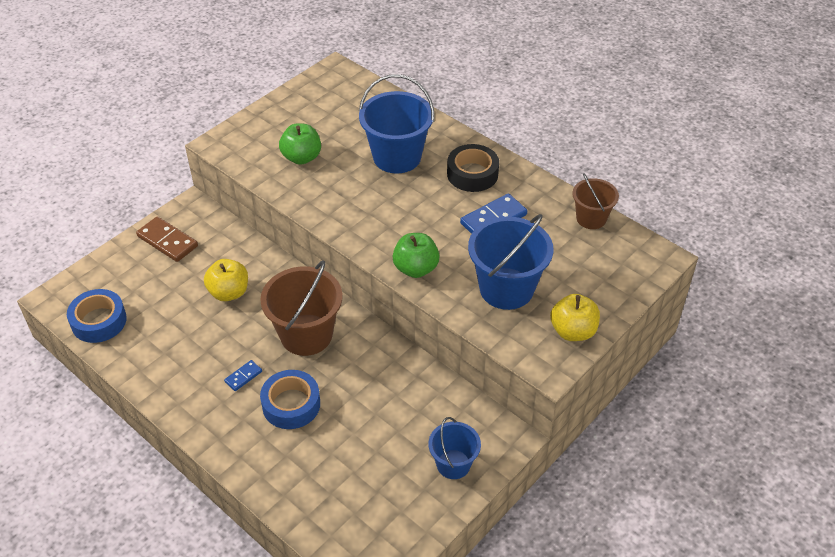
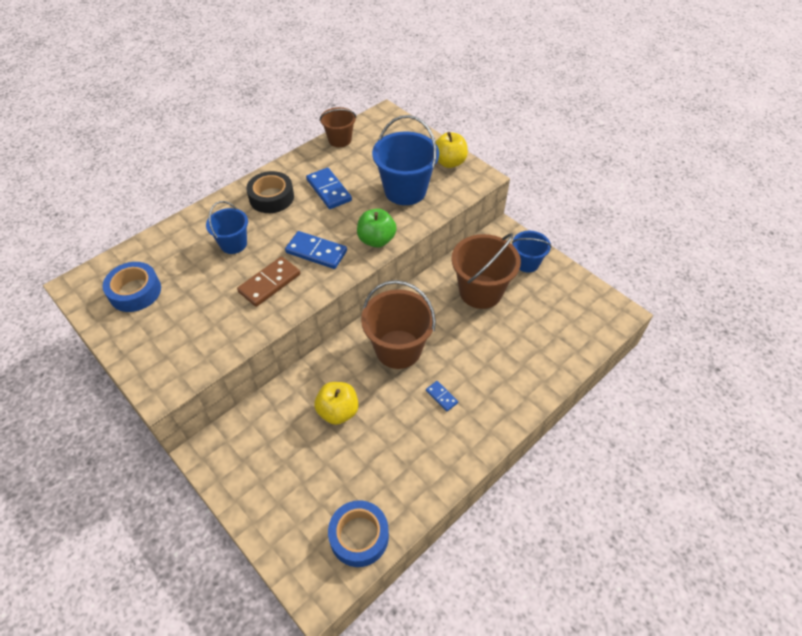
camera: 85 degrees left, 5 degrees up
(167, 241) = (253, 474): brown domino -> brown domino (269, 283)
(291, 404) = (473, 360): blue tape -> blue tape (135, 292)
(301, 157) = (210, 315): green apple -> none
(392, 220) = (316, 252): none -> blue domino
(397, 157) = (233, 244): blue bucket -> blue bucket, size x0.59
(397, 411) = (480, 291): none -> brown bucket

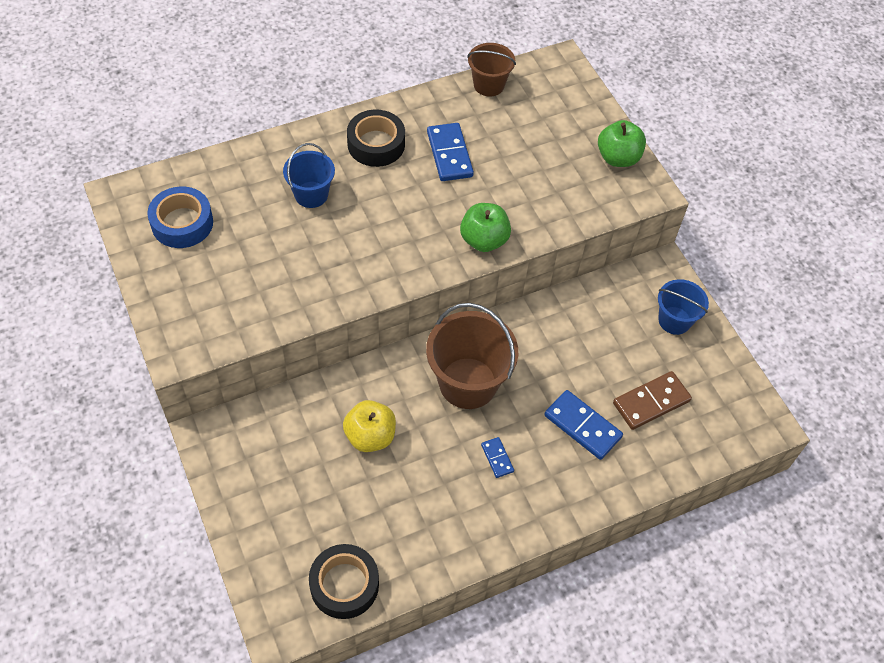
camera: 15 degrees right, 5 degrees up
(269, 283) = (337, 259): brown domino -> brown domino (651, 402)
(316, 252) = (405, 234): blue domino -> blue domino (582, 426)
(359, 536) = (344, 585): blue tape -> black tape
(405, 190) = (545, 182): blue bucket -> none
(449, 162) = (618, 158): yellow apple -> green apple
(480, 291) = (598, 340): brown bucket -> none

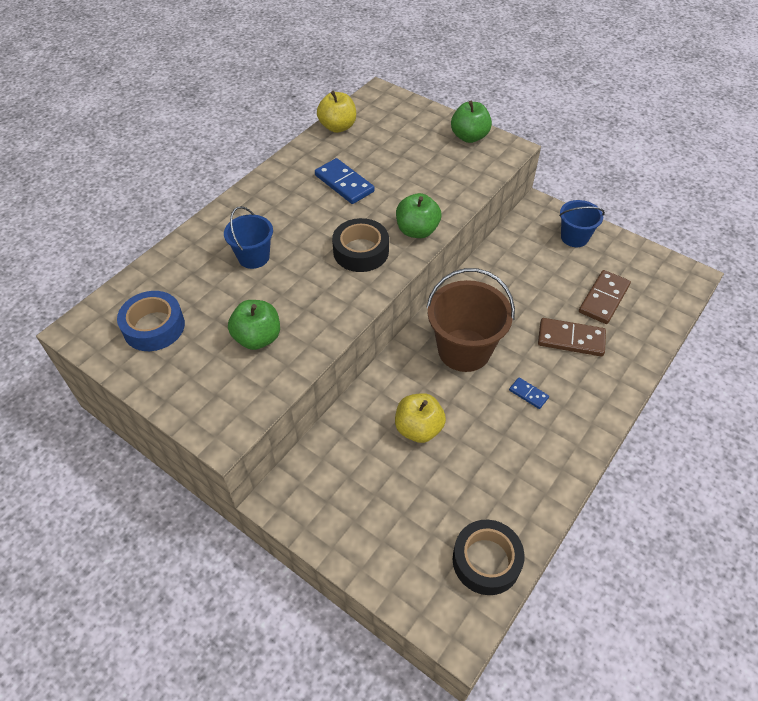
camera: 25 degrees left, 5 degrees down
(262, 278) = (257, 338): none -> green apple
(376, 144) = (280, 200): black tape -> black tape (361, 251)
(488, 85) = (338, 127): brown bucket -> yellow apple
(582, 426) = (571, 339): blue domino -> brown domino

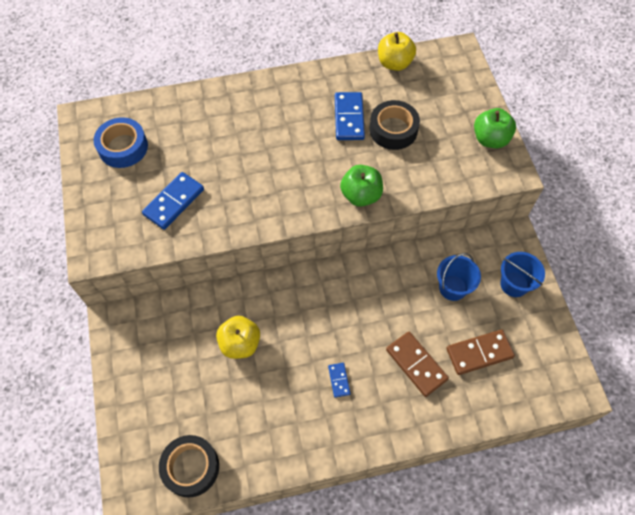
camera: 40 degrees right, 10 degrees up
(253, 257) = (229, 137): blue bucket -> blue bucket (452, 288)
(257, 338) = (174, 202): green apple -> blue domino
(361, 251) = (304, 184): black tape -> black tape (393, 130)
(464, 350) = (329, 311): brown bucket -> none

